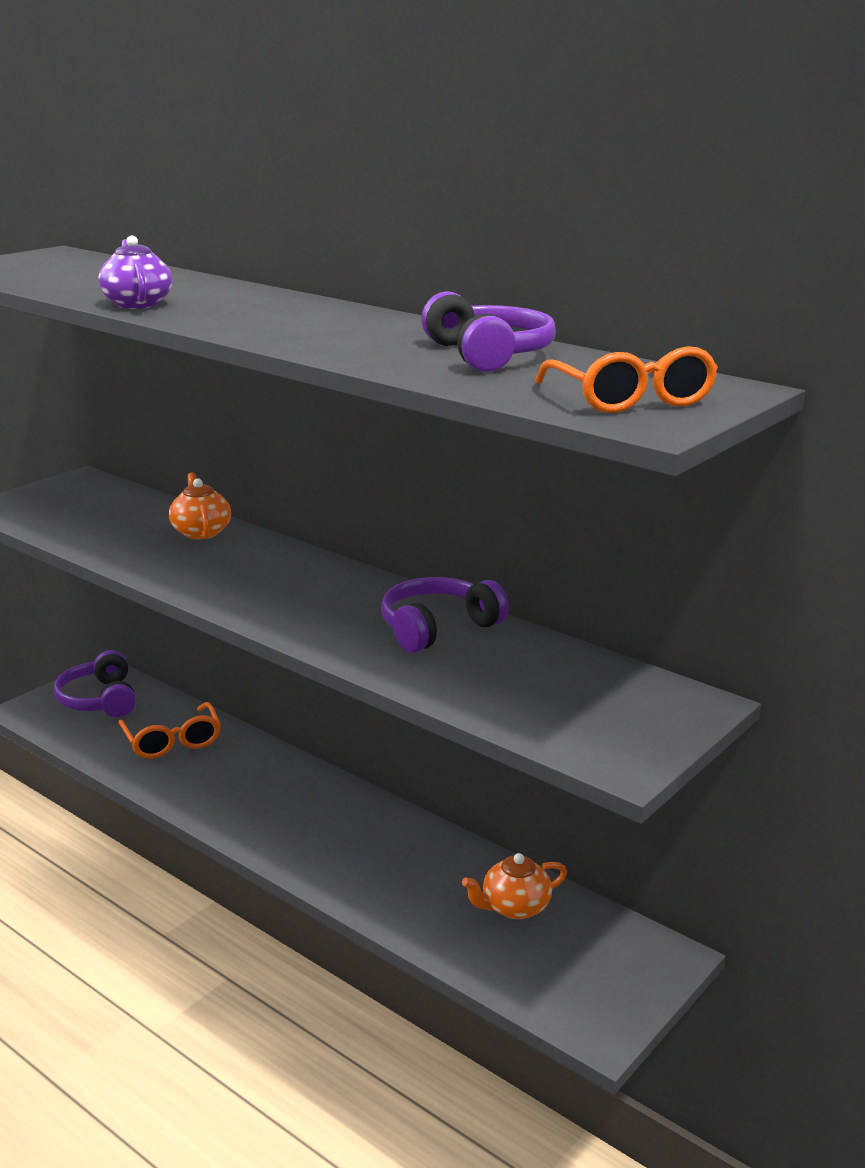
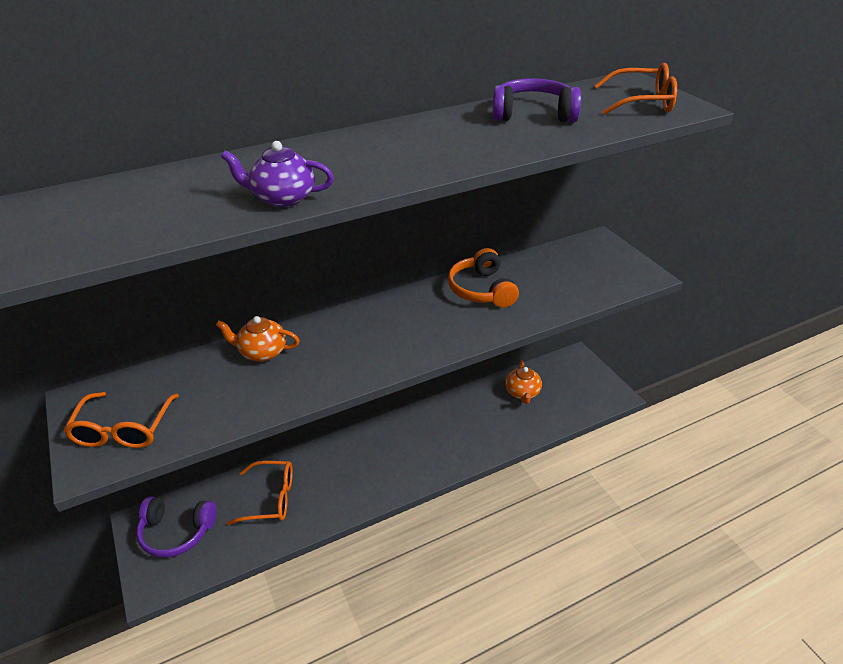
camera: 65 degrees left, 15 degrees up
(47, 506) = (123, 430): none -> orange glasses
(437, 628) = (481, 290): purple headphones -> orange headphones

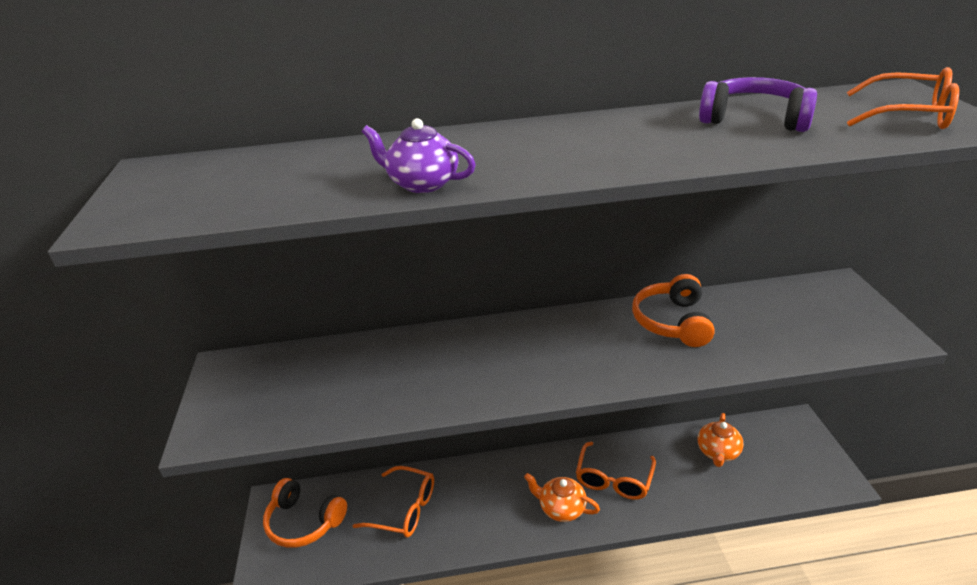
camera: 20 degrees right, 5 degrees down
(123, 430) = (248, 406): orange glasses -> orange glasses (613, 479)
(176, 532) = (304, 522): purple headphones -> orange headphones
(262, 352) = (408, 350): orange teapot -> orange teapot (561, 508)

